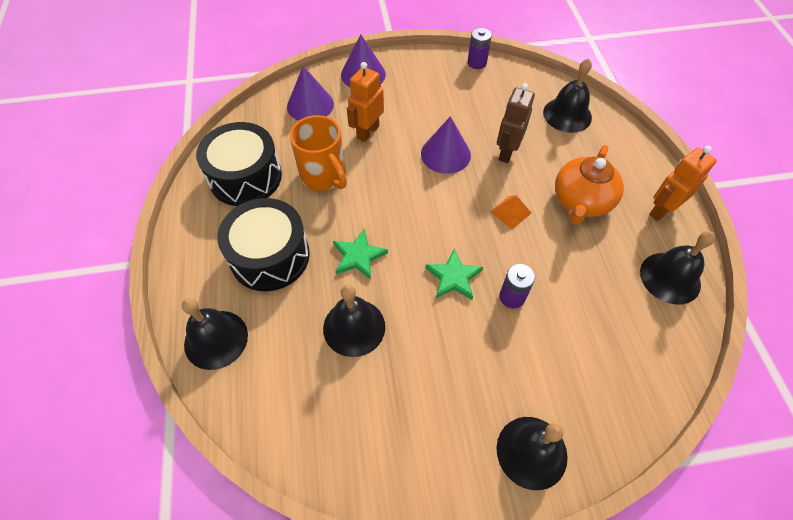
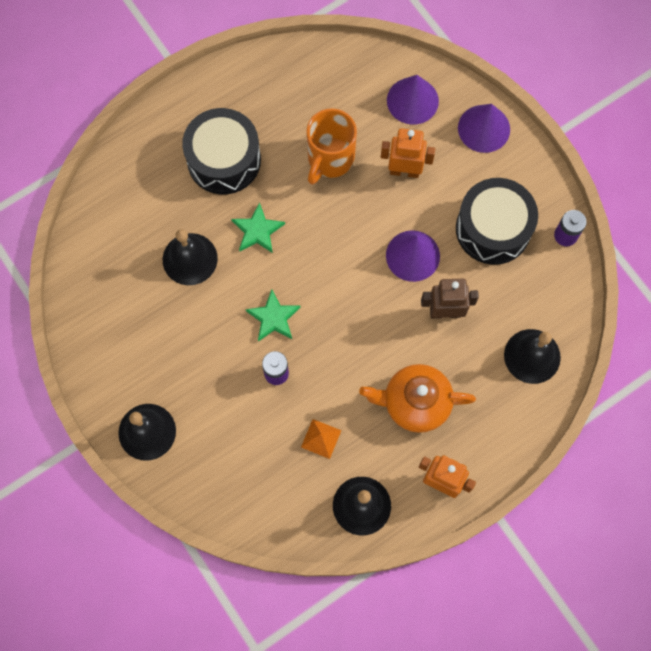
camera: 65 degrees right, 15 degrees up
(216, 339) = (133, 162): black bell -> none
(245, 177) = (295, 93): black drum -> black drum (493, 229)
(510, 212) = (369, 341): orange pyramid -> orange pyramid (321, 438)

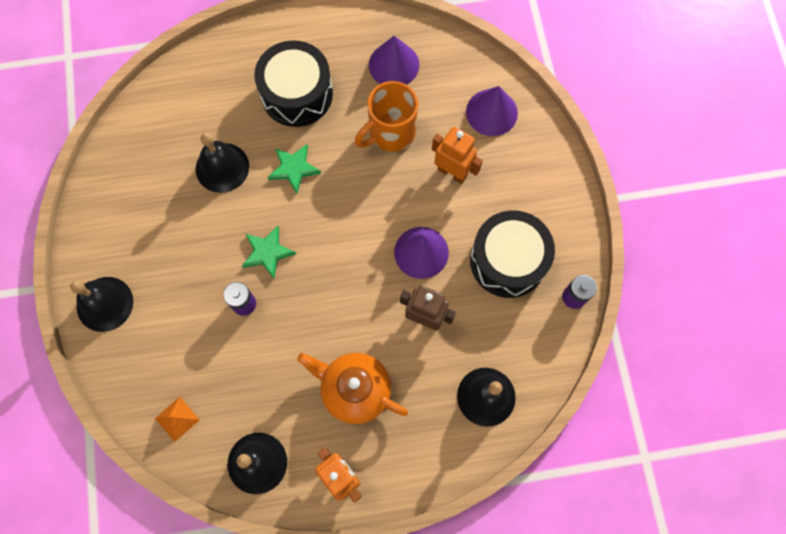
camera: 25 degrees right, 0 degrees up
(321, 438) = (252, 382): orange pyramid -> orange pyramid (177, 419)
(484, 128) = (545, 165): purple cone -> purple cone (394, 64)

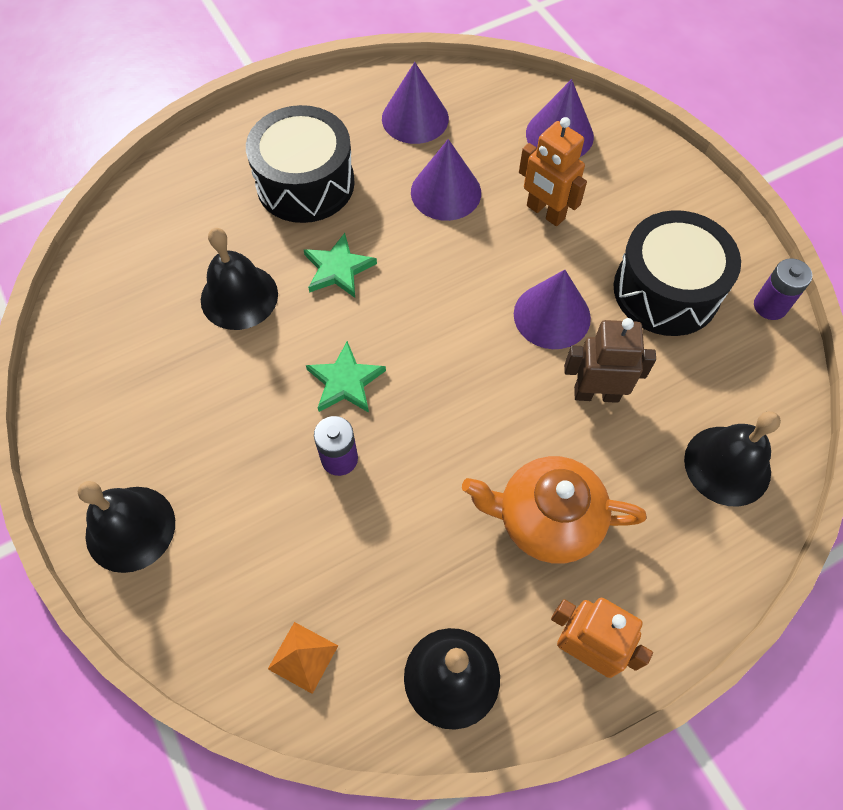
camera: 20 degrees left, 10 degrees down
(390, 133) = (446, 192): orange mug -> purple cone
(452, 172) = (545, 212): orange robot -> orange robot turned 150 degrees counterclockwise

